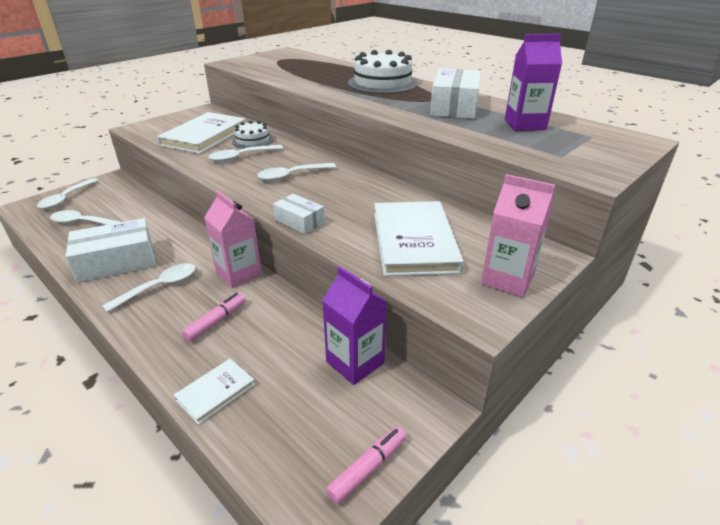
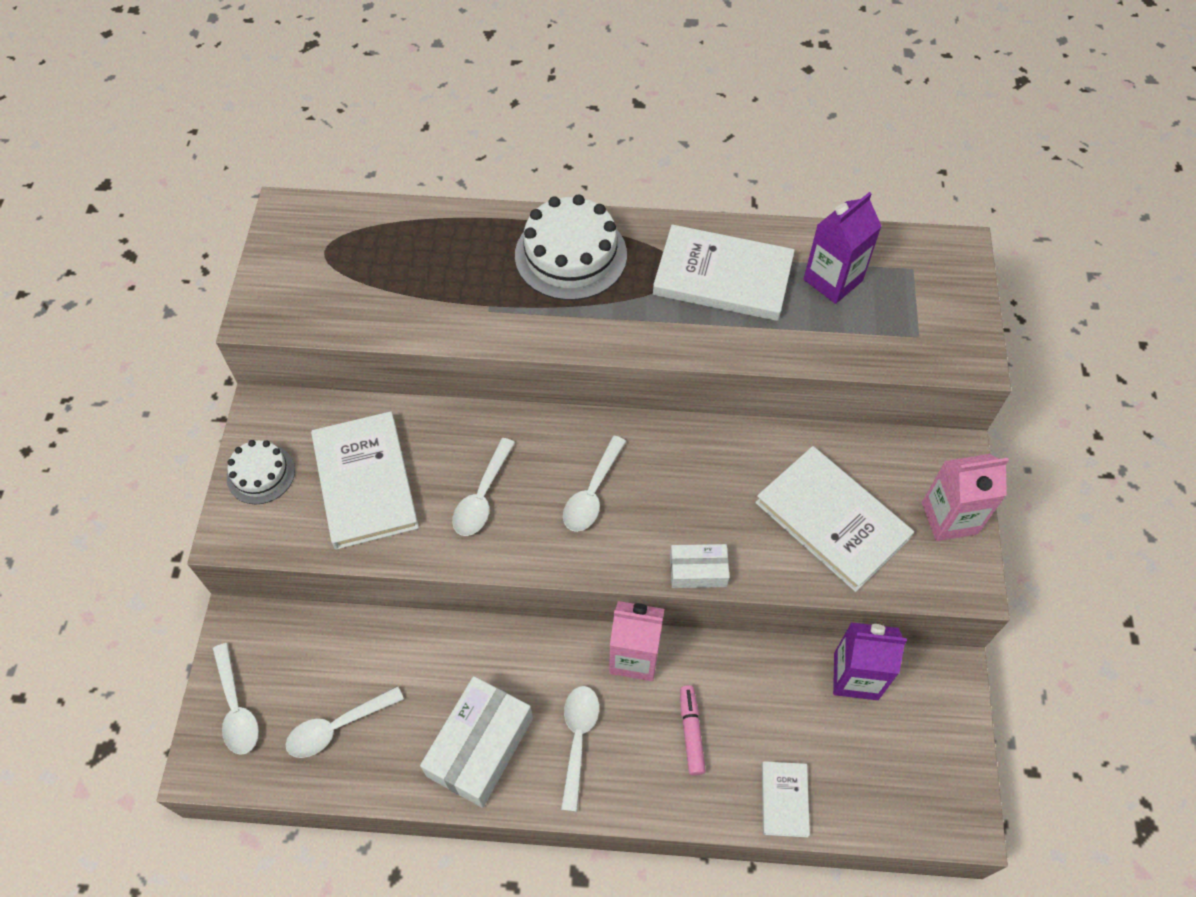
camera: 40 degrees left, 25 degrees up
(252, 140) = (446, 448): white cake -> white cake (261, 474)
(367, 468) = (957, 763): pink marker -> none
(454, 107) = (723, 277): white box -> white book

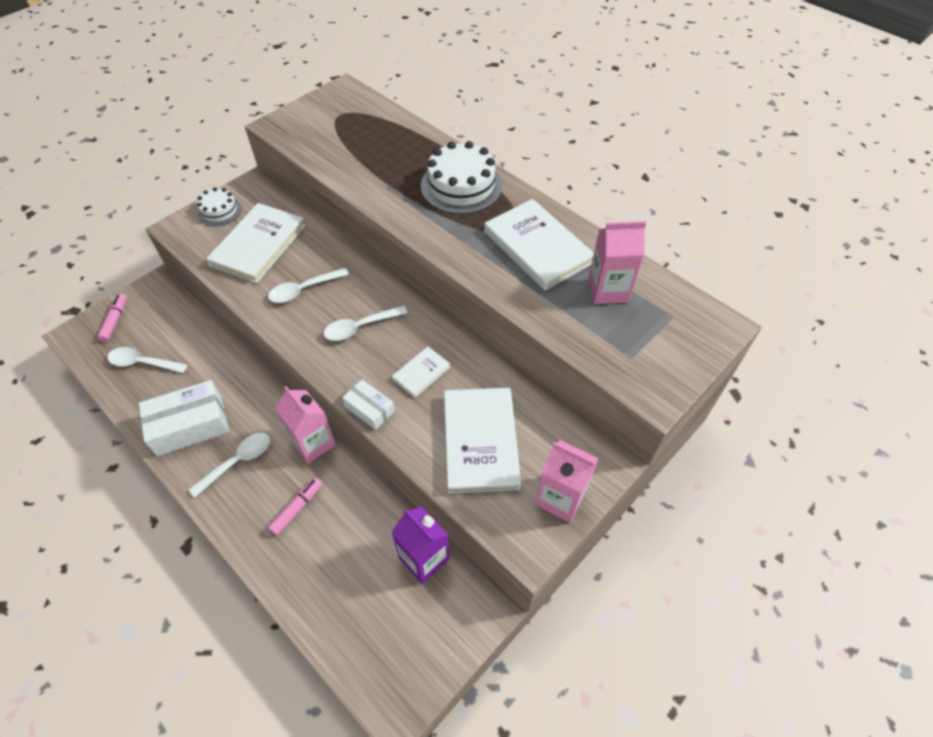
camera: 40 degrees right, 5 degrees down
(236, 707) = (115, 320): white spoon -> pink marker
(784, 799) = (304, 591): white book -> white book (421, 373)
(833, 280) = (608, 290): purple carton -> pink carton

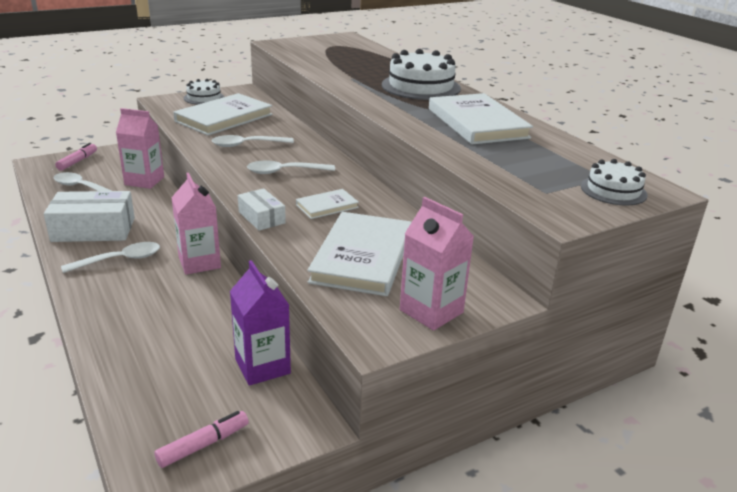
camera: 15 degrees right, 25 degrees down
(297, 508) = (154, 301): pink marker -> pink marker (203, 445)
(608, 290) = (538, 154): pink carton -> pink carton (144, 181)
(685, 337) = (613, 190): none -> white cake

